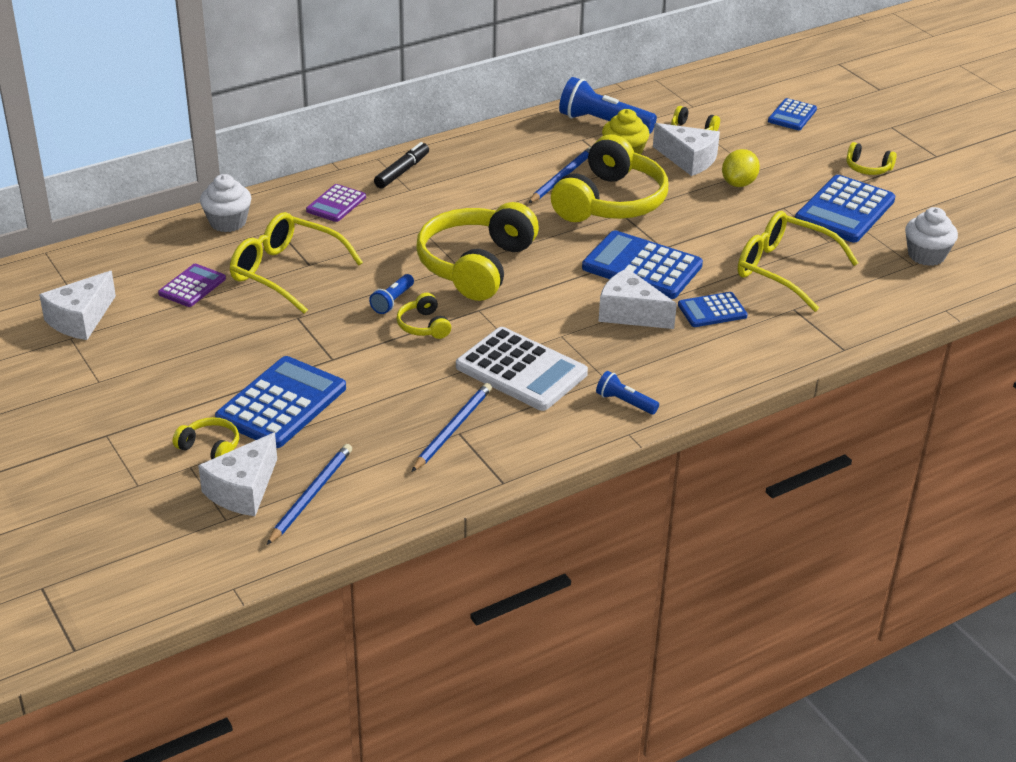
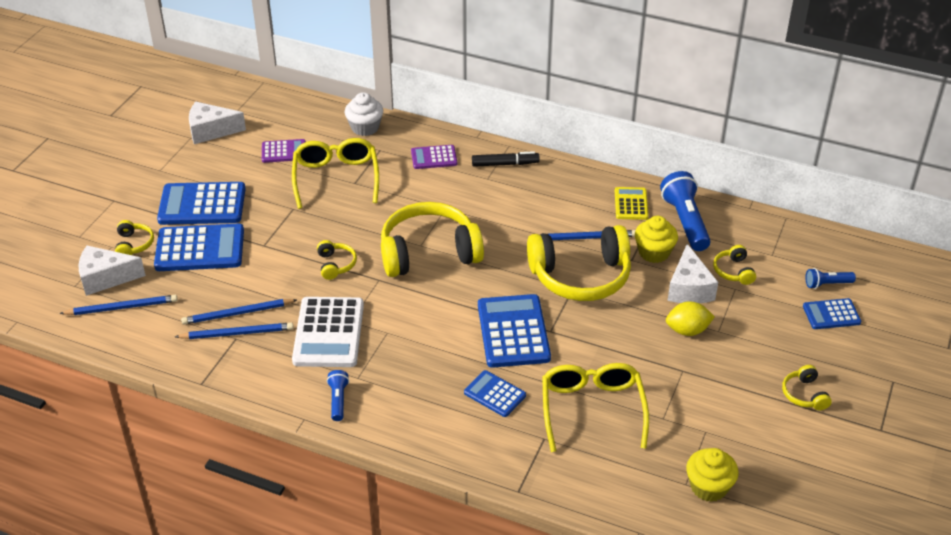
camera: 55 degrees right, 5 degrees up
(392, 301) = (349, 237): blue flashlight -> blue flashlight (827, 284)
(421, 417) = (237, 313): none -> blue pencil
(423, 326) = (336, 265): yellow headphones -> yellow headphones turned 135 degrees clockwise
(546, 136) = (631, 204): none -> yellow calculator
(630, 313) = (447, 353): white cheese -> none
(845, 210) = (720, 408): blue calculator -> blue calculator (202, 205)
(926, 255) = (708, 487): white cupcake -> yellow cupcake

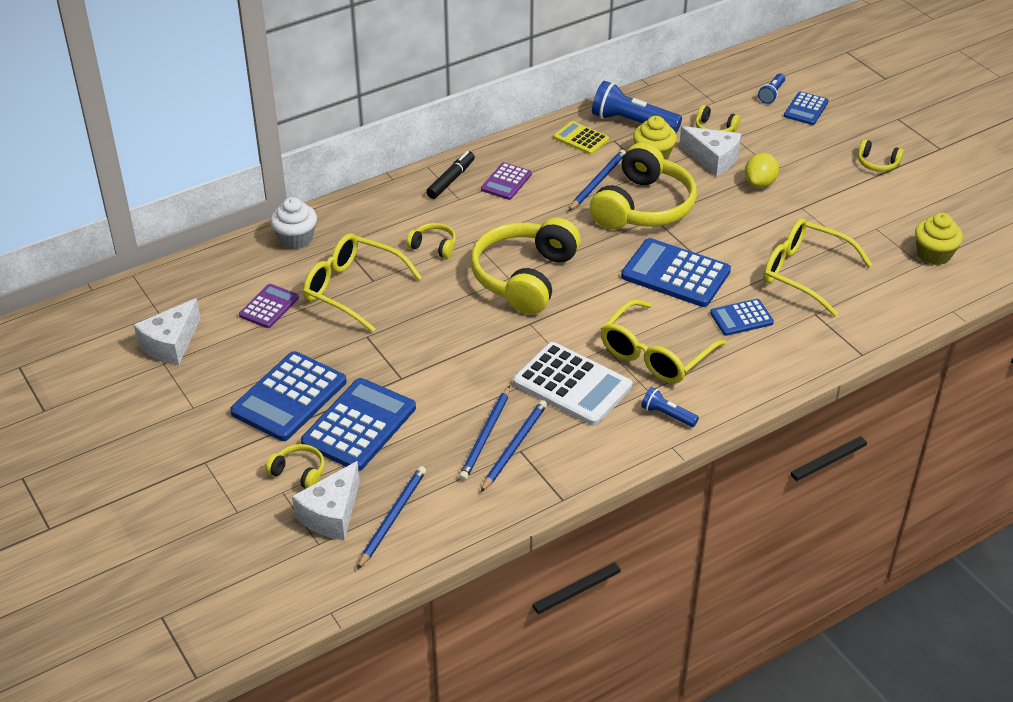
camera: 55 degrees left, 0 degrees up
(336, 265) = (481, 341): yellow headphones -> yellow headphones (434, 246)
(403, 363) = (655, 354): none -> yellow glasses
(434, 157) = (393, 216): purple calculator -> purple calculator (506, 182)

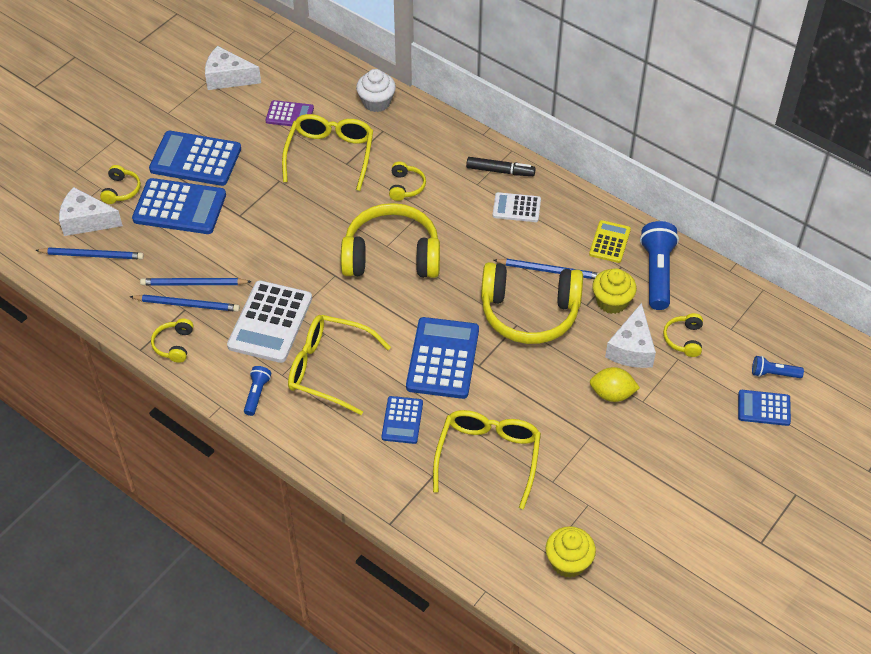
camera: 70 degrees right, 10 degrees up
(506, 182) = (516, 208): purple calculator -> white calculator
(741, 318) = (402, 420): blue calculator -> blue calculator turned 135 degrees counterclockwise
(877, 163) = (700, 488): yellow headphones -> yellow headphones (174, 345)

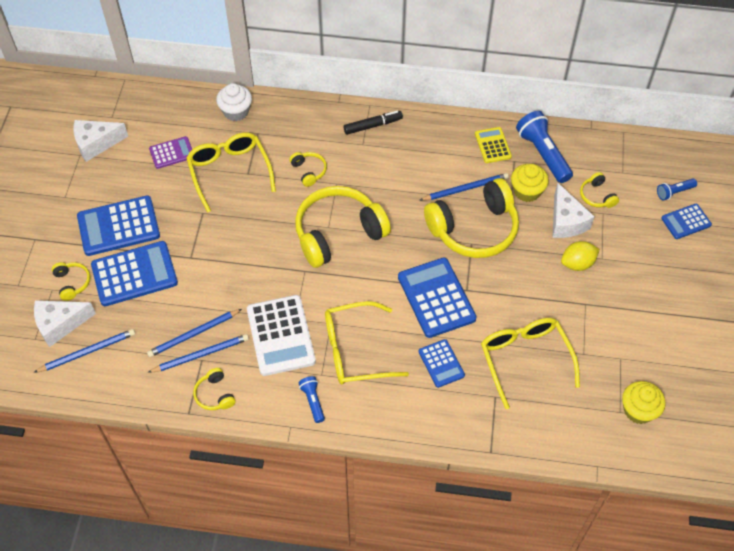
camera: 30 degrees left, 5 degrees up
(516, 208) = (406, 150): white calculator -> none

